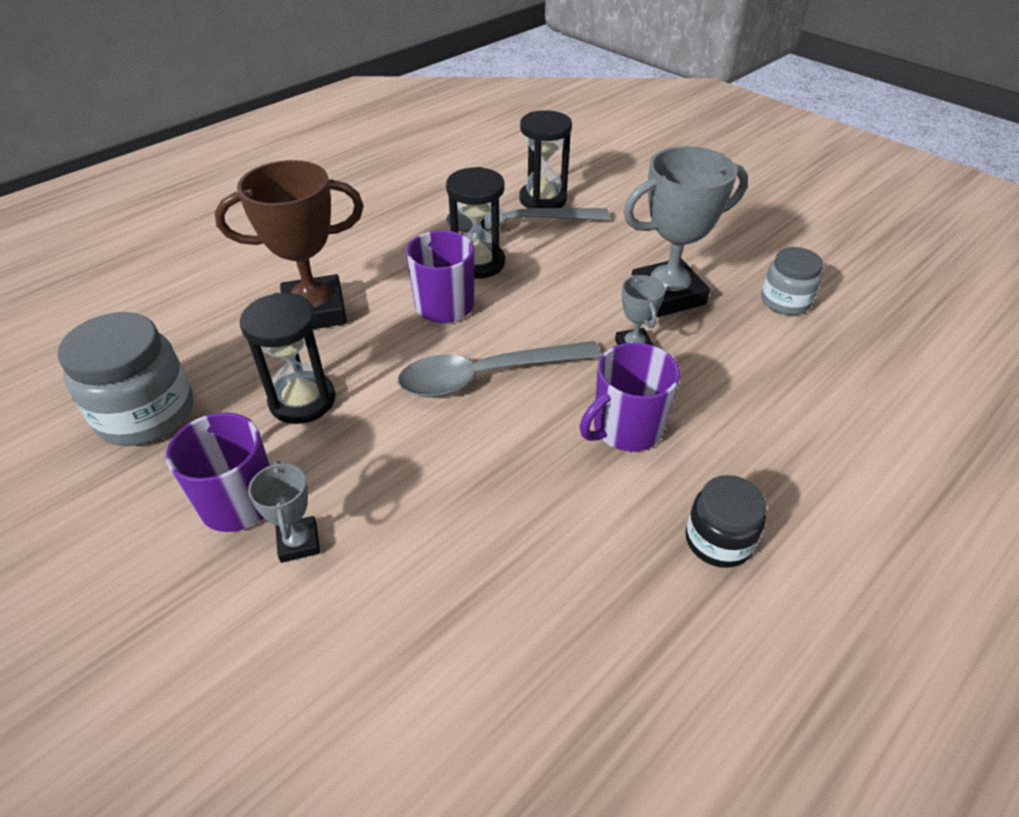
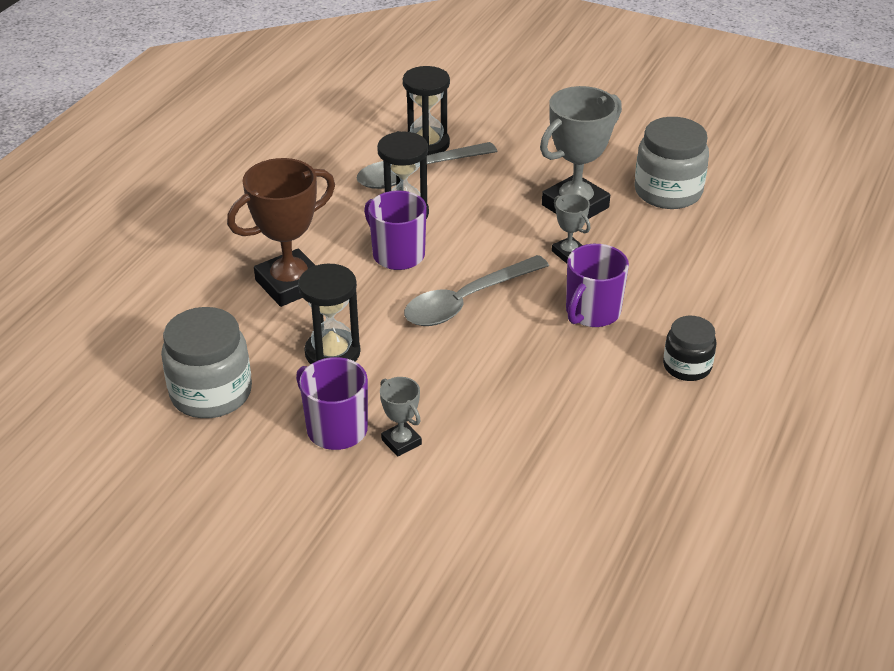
camera: 20 degrees left, 5 degrees down
(785, 301) = (668, 192): grey jar -> grey jar, size x1.65

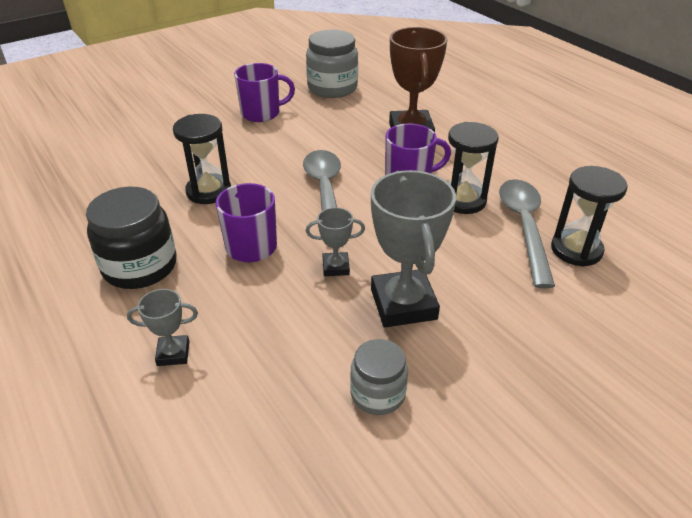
camera: 120 degrees right, 0 degrees up
(332, 353) = (326, 128): black hourglass -> black hourglass (209, 191)
(401, 442) = (226, 128): grey trophy -> grey trophy (173, 353)
(668, 192) = (377, 394): grey jar -> grey jar, size x0.61
(687, 366) = (140, 266): black jar -> black jar, size x1.65

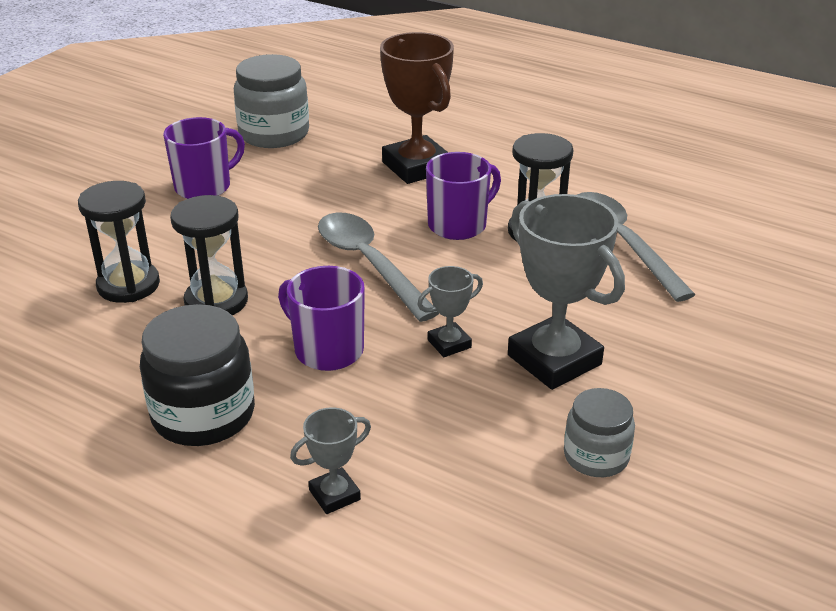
camera: 25 degrees left, 5 degrees down
(576, 250) = (689, 252): black hourglass -> black hourglass (128, 285)

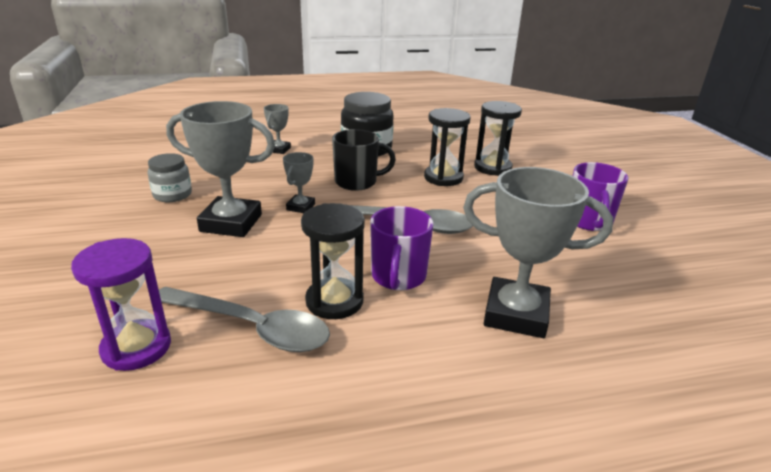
camera: 135 degrees right, 5 degrees down
(274, 134) = (665, 283): grey jar -> none
(327, 350) = (357, 182): purple mug -> black mug
(417, 167) = (516, 314): brown trophy -> grey trophy
(721, 268) = (136, 347): none -> purple hourglass

